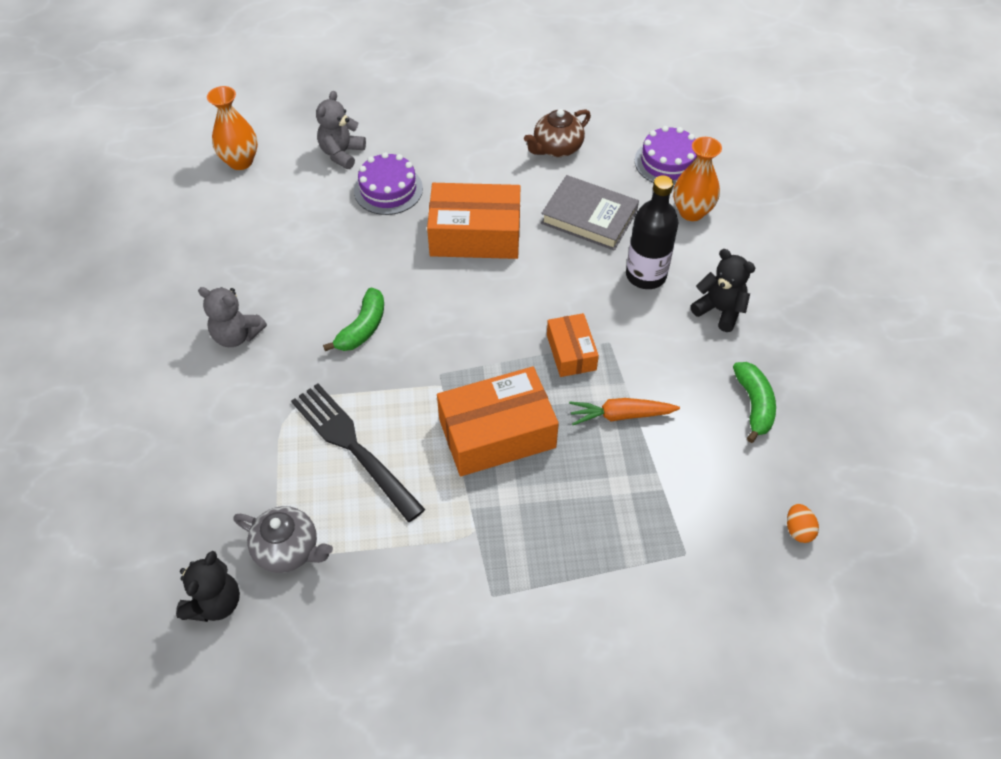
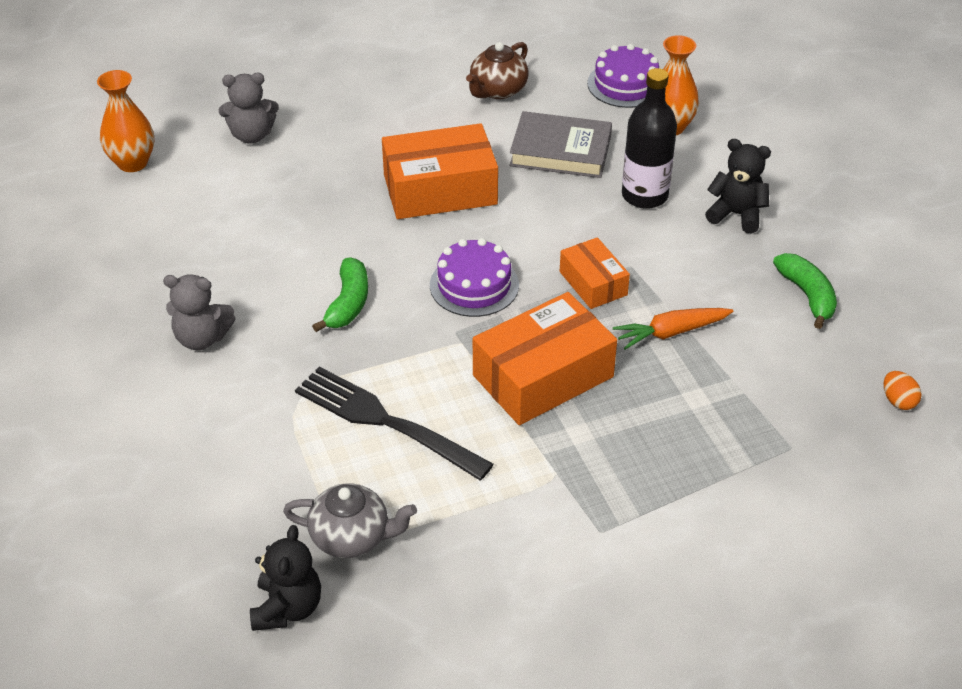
camera: 15 degrees left, 10 degrees down
(342, 153) = (251, 135): grey teddy bear -> grey teddy bear turned 105 degrees counterclockwise
(388, 189) = (321, 162): purple cake -> purple cake (474, 285)

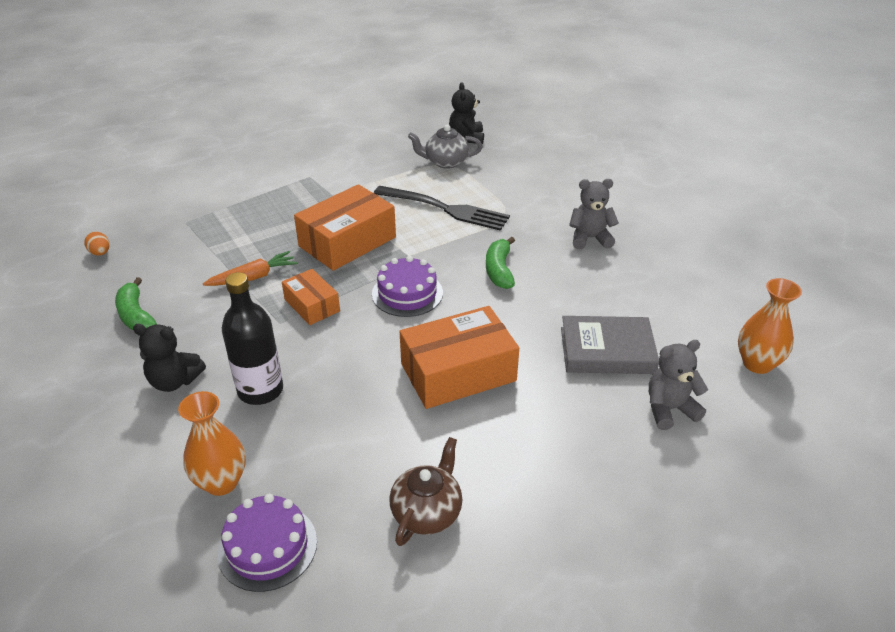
camera: 170 degrees right, 5 degrees down
(560, 151) = (345, 432): grey book -> grey book (607, 350)

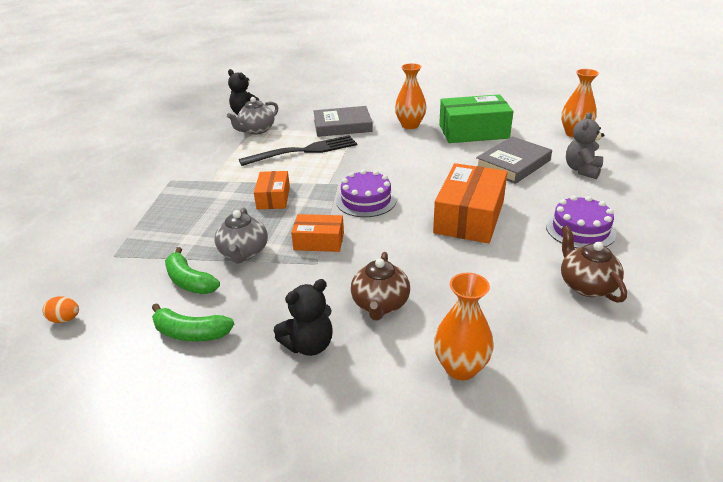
camera: 45 degrees left, 5 degrees down
(253, 277) = (244, 253): orange carrot -> grey teapot
(260, 390) = (380, 304): black bottle -> brown teapot
(267, 547) = (555, 372): purple cake -> purple cake (580, 229)
(347, 242) = (273, 198): orange box -> orange box, size x0.56
(499, 270) = (394, 162): green banana -> green banana (189, 281)
(525, 200) = (342, 126): none -> grey book
(590, 238) = (410, 125): grey teddy bear -> orange vase
(641, 286) = (473, 131): none -> green box

